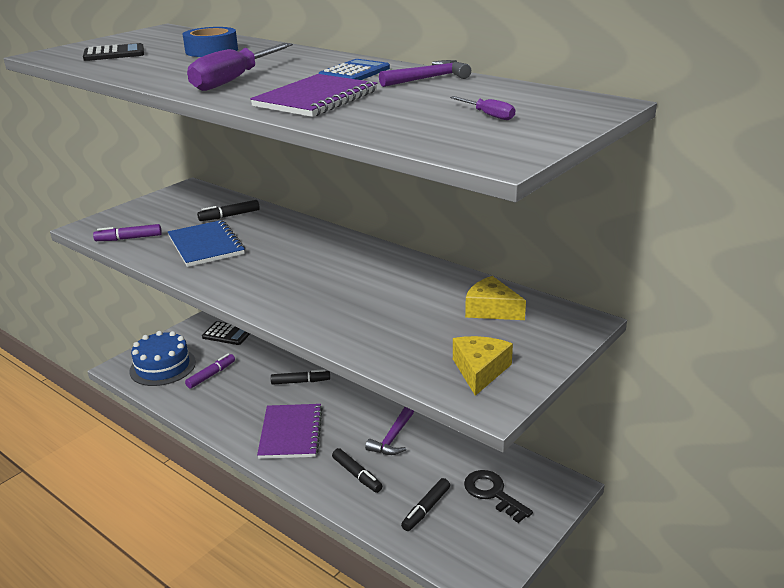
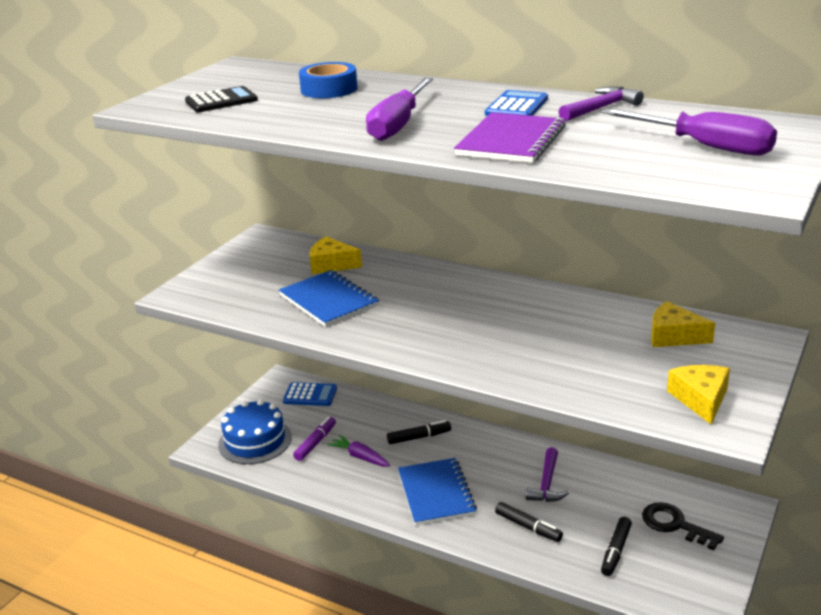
camera: 10 degrees left, 0 degrees up
(129, 238) = (235, 302): purple marker -> none
(227, 334) = (310, 395): black calculator -> blue calculator
(229, 216) = (331, 264): black marker -> yellow cheese
(242, 392) = (360, 457): none -> purple carrot
(291, 433) = (436, 493): purple notebook -> blue notebook
(488, 115) = (704, 146): purple screwdriver -> purple screwdriver, size x2.19

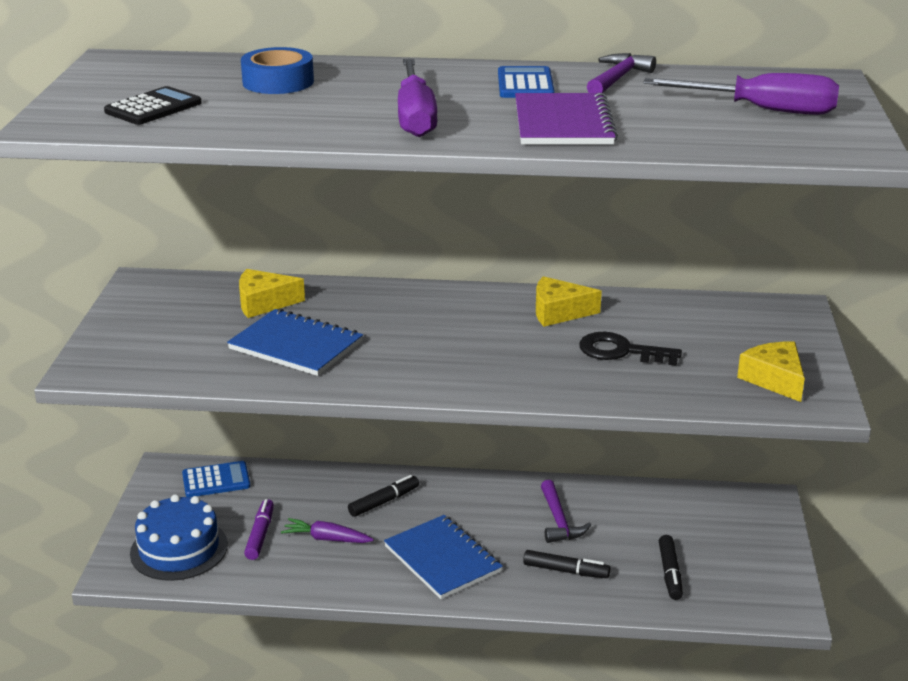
camera: 25 degrees left, 0 degrees up
(673, 336) = (705, 321): yellow cheese -> yellow cheese (558, 312)
(675, 525) = (713, 533): black key -> black key (621, 351)

